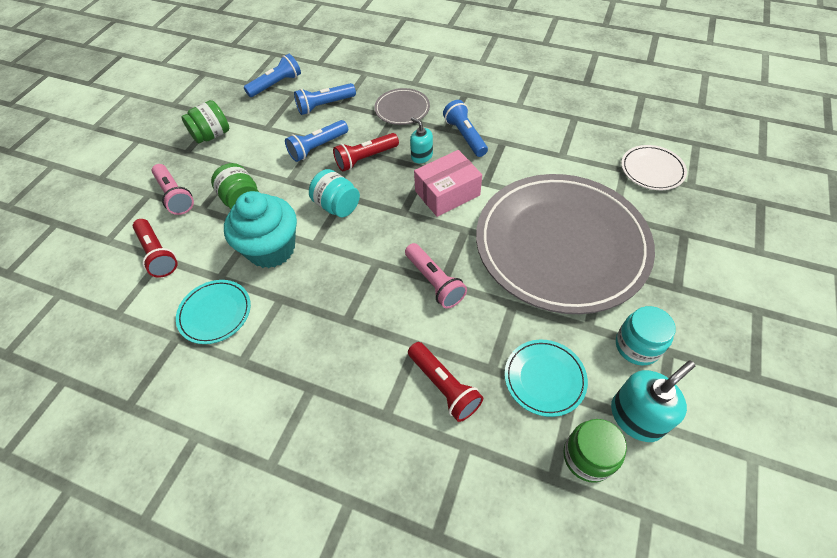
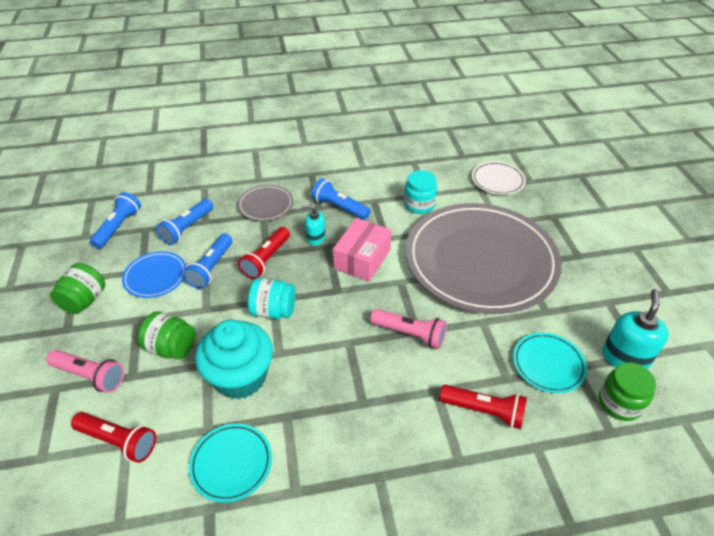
camera: 35 degrees left, 10 degrees down
(272, 137) = (155, 276): none -> blue plate
(637, 346) = (587, 308): turquoise jar -> turquoise jar (419, 205)

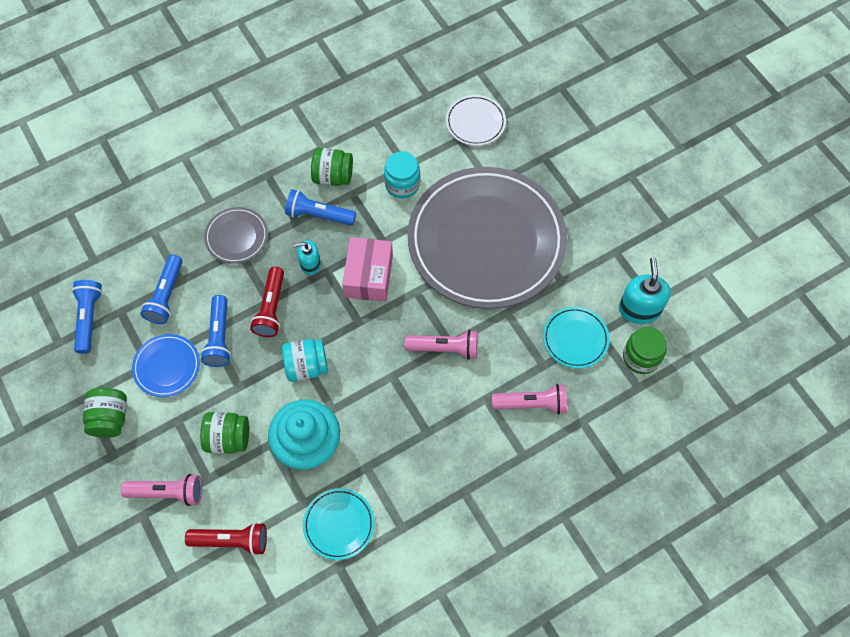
camera: 20 degrees left, 20 degrees up
(363, 186) = (333, 176): none -> green jar
(484, 411) = (531, 404): red flashlight -> pink flashlight

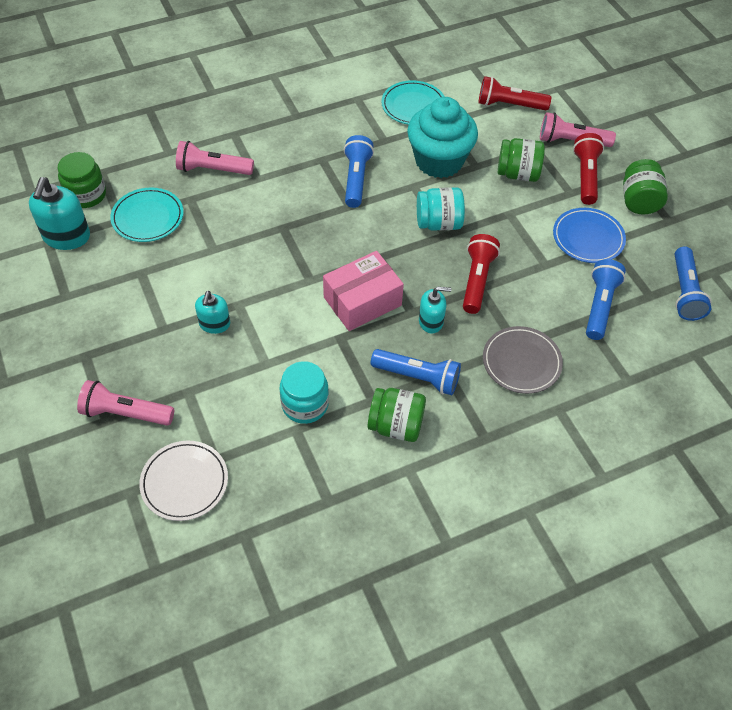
camera: 175 degrees left, 10 degrees down
(159, 444) = (585, 176): none -> red flashlight
(219, 337) = (534, 259): blue flashlight -> blue flashlight (356, 179)
(369, 276) = (362, 301): pink box -> pink box turned 45 degrees clockwise
(444, 348) = (289, 223): pink flashlight -> pink flashlight (126, 413)
(486, 241) = (214, 324): grey plate -> turquoise soap dispenser

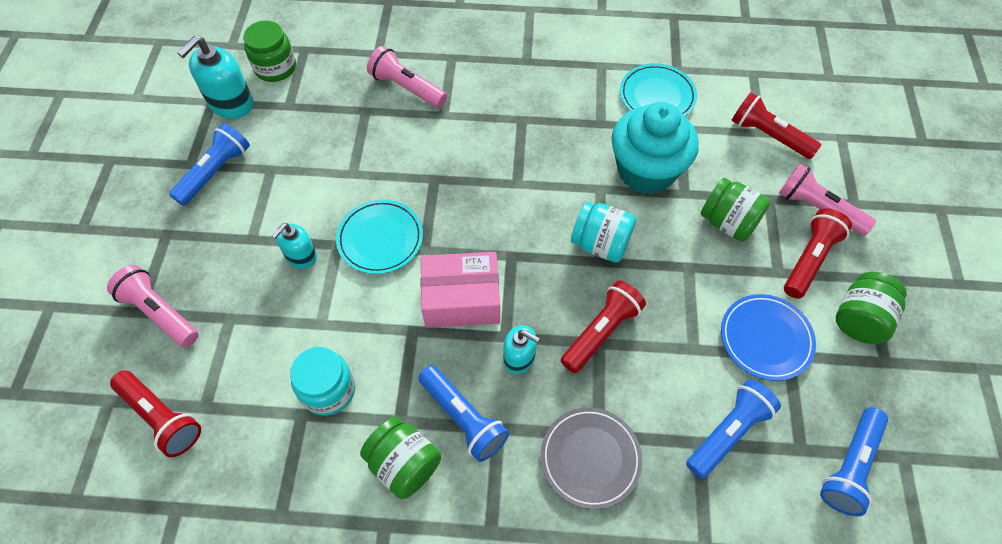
camera: 30 degrees right, 5 degrees up
(148, 217) = (314, 114): turquoise plate -> turquoise plate (380, 239)
(184, 482) = (161, 417): white plate -> red flashlight
(356, 179) = (543, 156): blue flashlight -> blue flashlight (215, 172)

